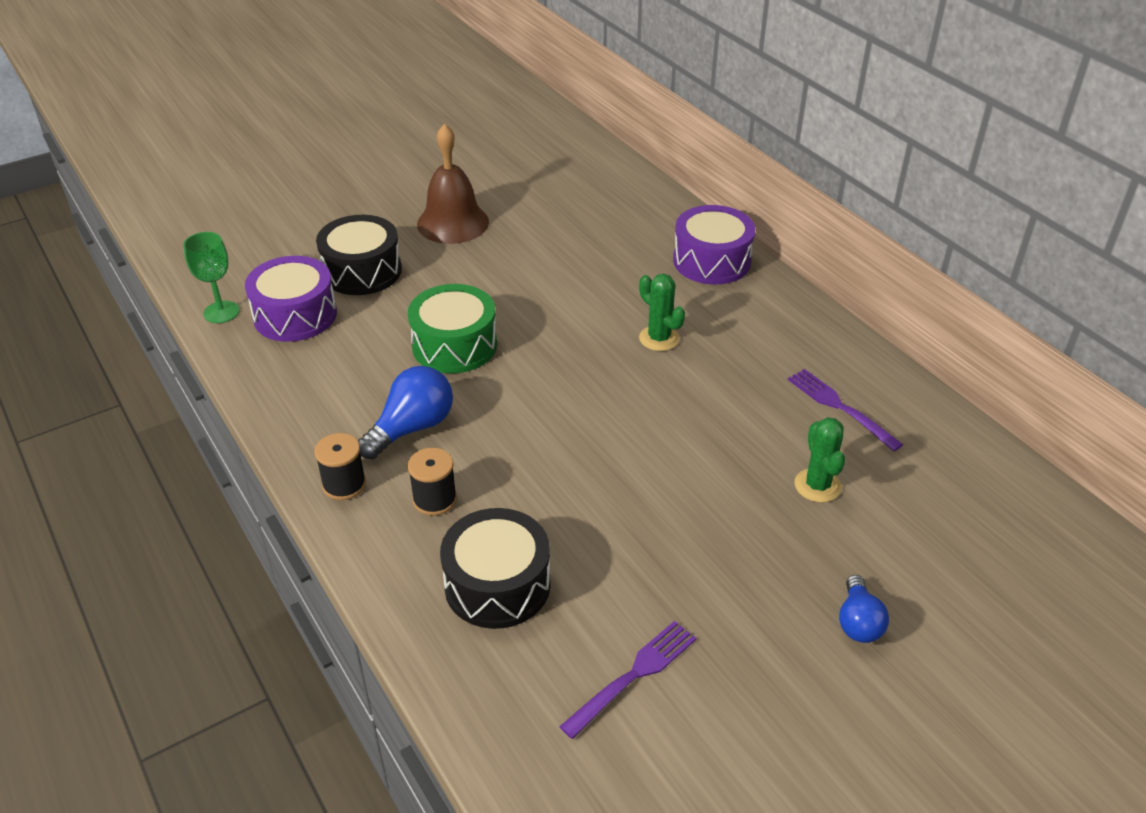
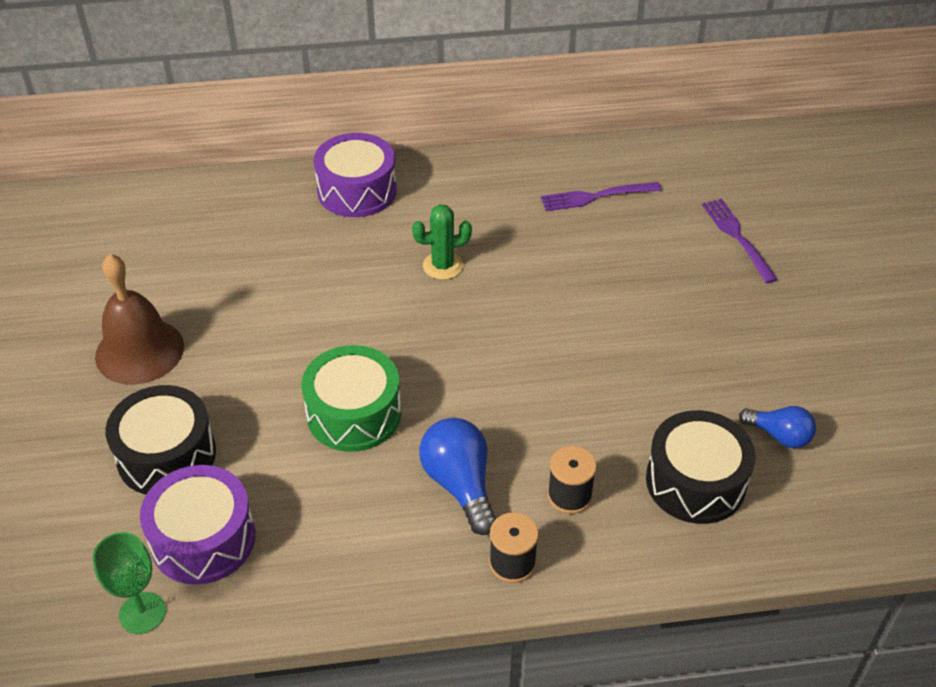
camera: 65 degrees left, 5 degrees up
(633, 676) = (824, 427): purple fork -> purple fork (737, 237)
(817, 485) = (675, 246): green cactus -> none
(858, 622) = (817, 283): blue light bulb -> blue light bulb (779, 435)

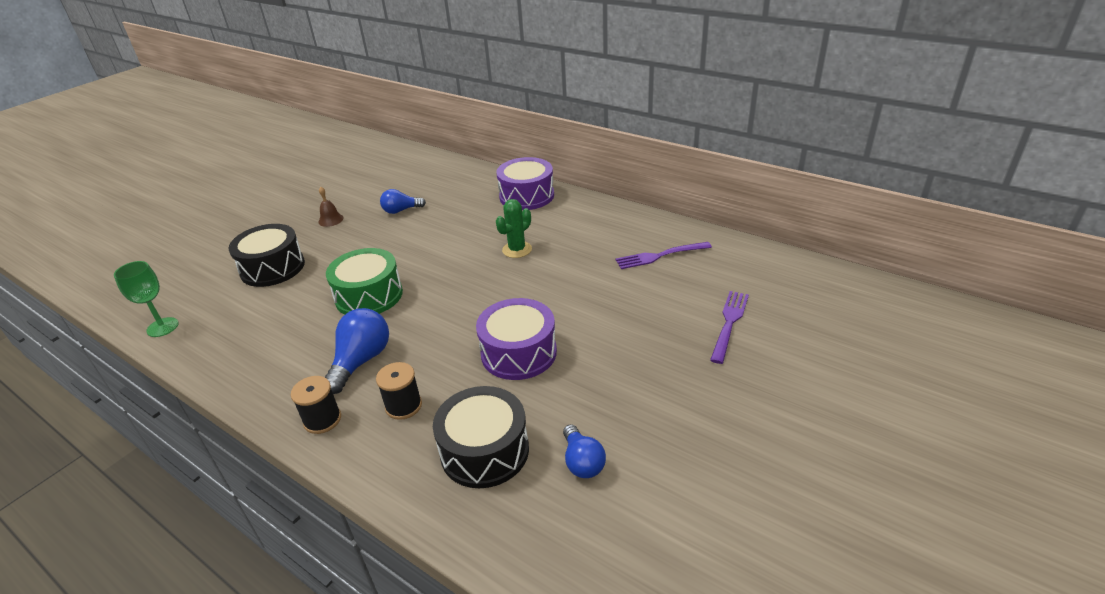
camera: 45 degrees right, 10 degrees down
(139, 351) = (330, 220): brown bell -> brown bell, size x0.45
(203, 539) = (229, 311): purple drum -> purple drum (518, 353)
(221, 288) = (401, 210): none -> blue light bulb
(443, 266) = (517, 250): green cactus -> green cactus turned 75 degrees counterclockwise
(596, 197) = (660, 256): purple fork -> purple fork turned 45 degrees counterclockwise

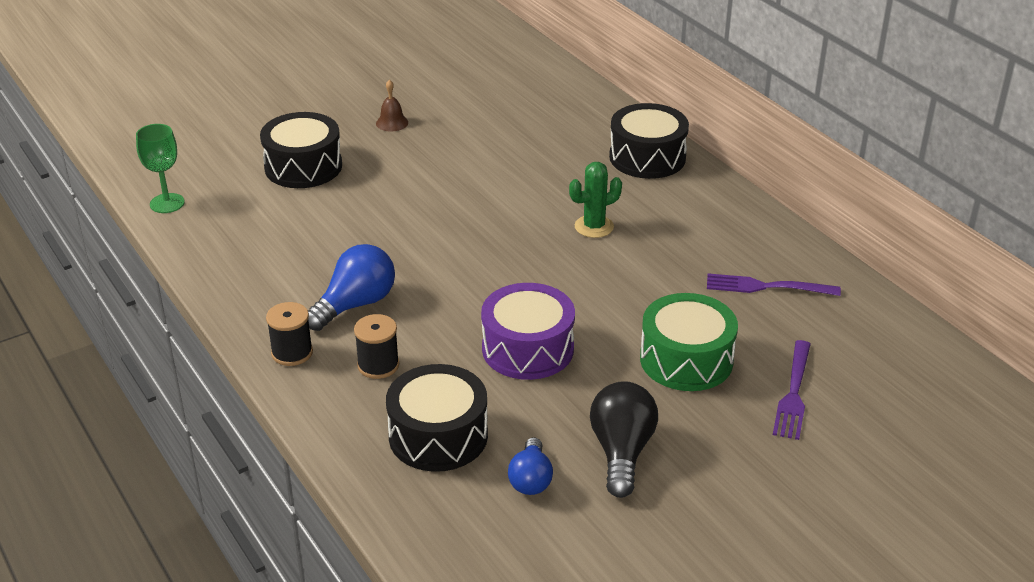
camera: 20 degrees right, 0 degrees up
(369, 295) = (395, 232): green drum -> green drum (686, 360)
(401, 210) = (480, 134): blue light bulb -> none
(526, 196) = (647, 157): purple drum -> black drum
(639, 412) = (621, 452): none -> black light bulb
(729, 323) = (793, 393): purple fork -> purple fork turned 150 degrees clockwise

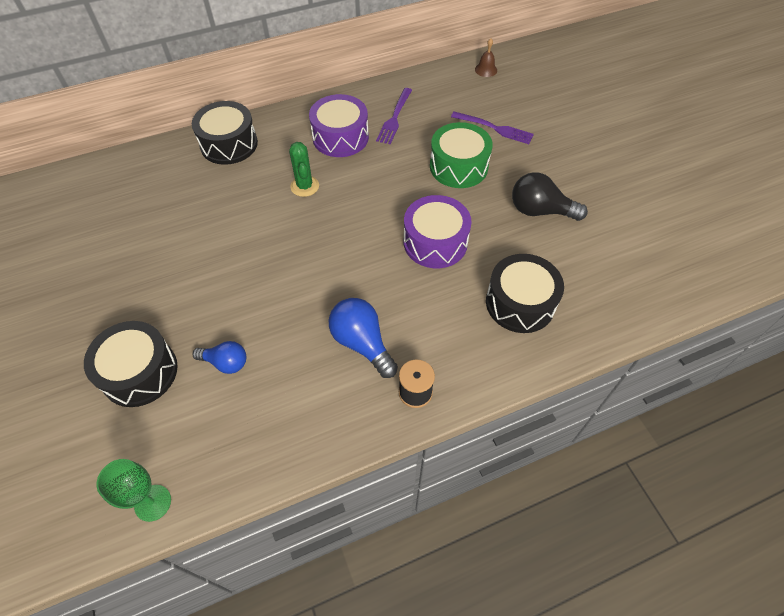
camera: 80 degrees left, 20 degrees up
(378, 365) = (440, 333): black spool -> none
(392, 123) = (98, 296): brown bell -> brown bell (486, 70)
(531, 479) = (563, 258): blue light bulb -> blue light bulb (226, 362)
(700, 243) = (340, 137): none -> purple drum

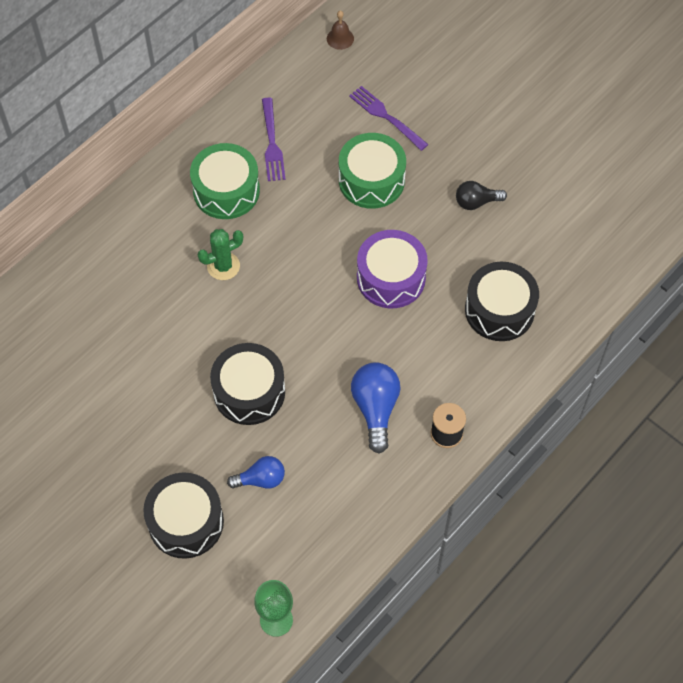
camera: 25 degrees left, 5 degrees up
(229, 144) = (107, 246): black drum -> black drum (249, 392)
(304, 186) = (223, 266): green cactus -> green cactus turned 75 degrees counterclockwise
(340, 137) = (226, 191): purple drum -> green drum
(362, 343) = (375, 408): blue light bulb -> blue light bulb turned 60 degrees clockwise
(494, 128) = (386, 117): purple fork -> purple fork turned 135 degrees counterclockwise
(540, 211) = (476, 202): black light bulb -> black light bulb, size x0.64

